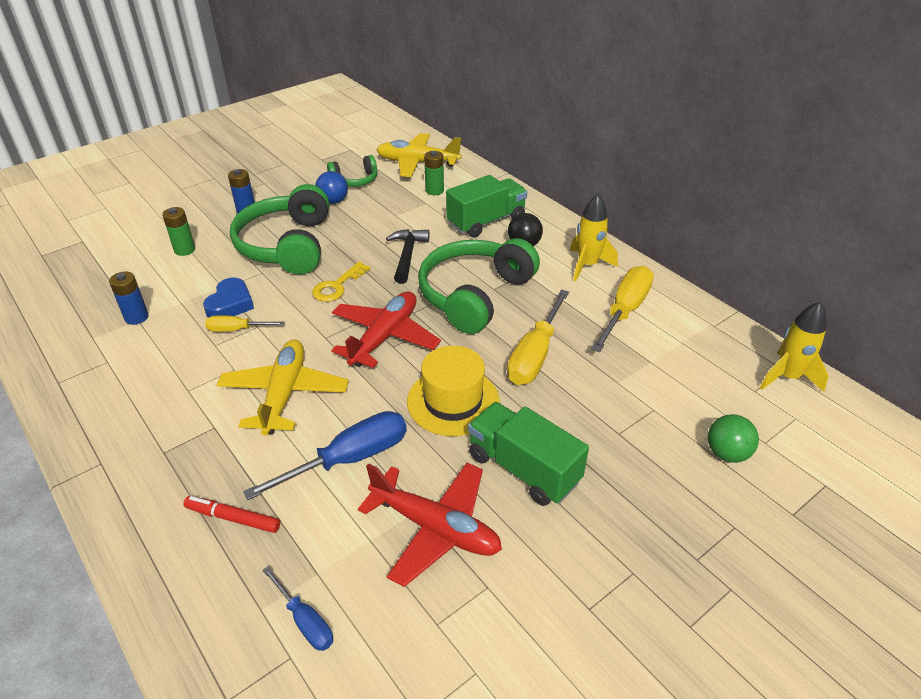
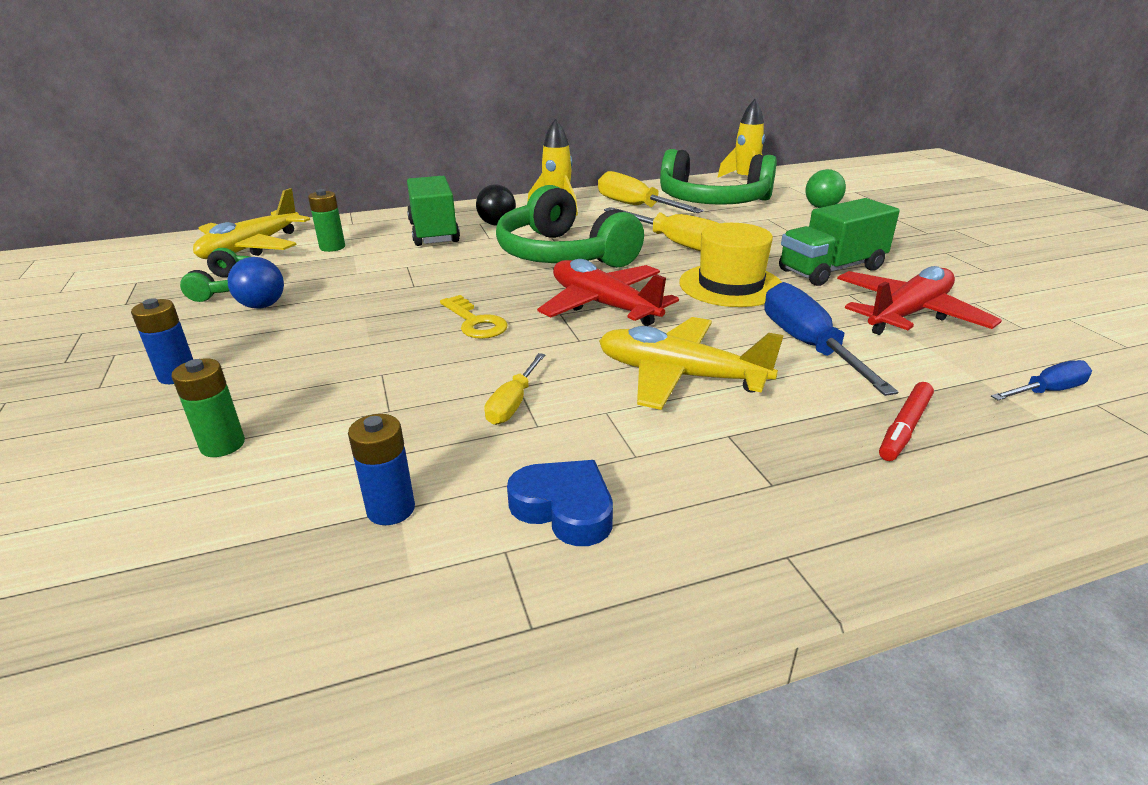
camera: 70 degrees left, 10 degrees down
(230, 304) = (441, 405): blue heart -> blue heart (564, 509)
(286, 245) = (333, 348): green headphones -> green headphones (712, 201)
(407, 255) = (453, 276): black hammer -> none

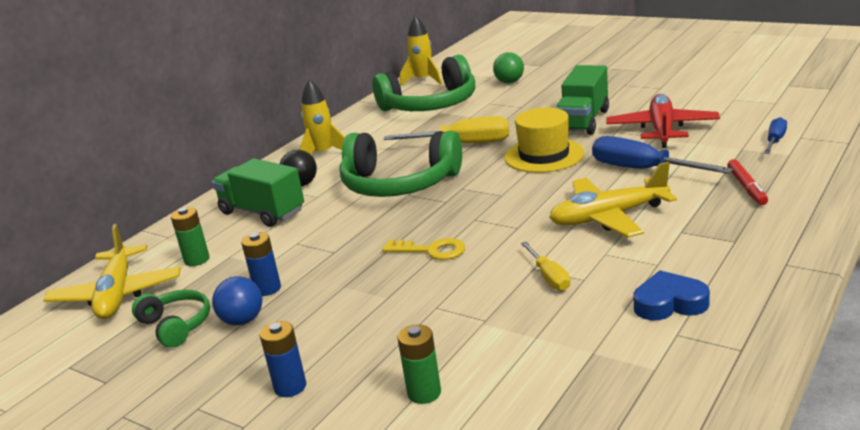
camera: 35 degrees left, 5 degrees down
(391, 509) = (590, 355): blue battery -> blue battery (267, 288)
(603, 305) = (492, 202): red plane -> none
(635, 206) = (382, 130): yellow screwdriver -> none

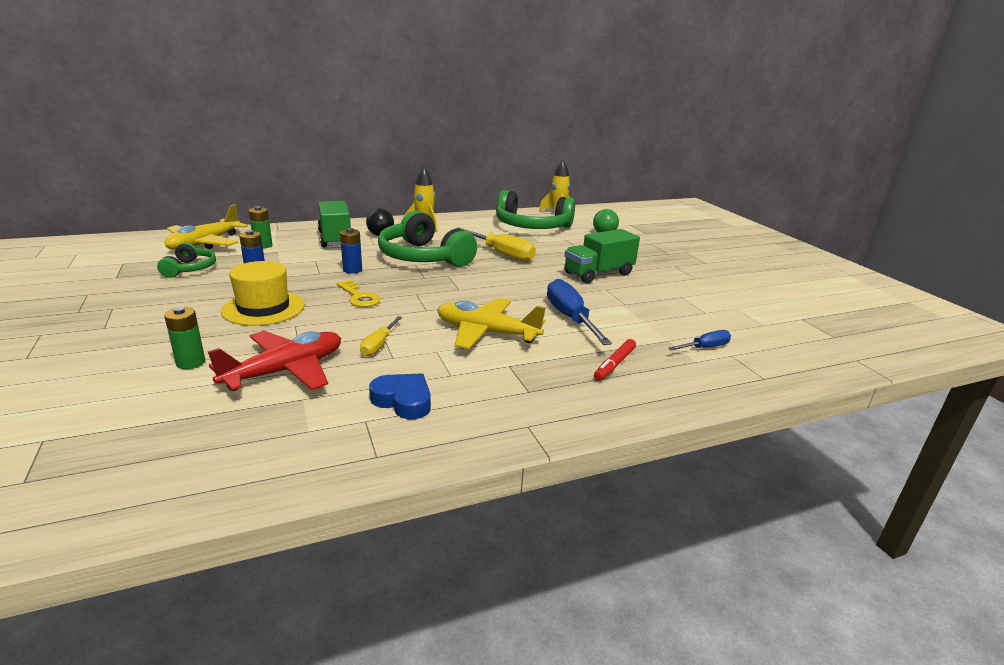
camera: 30 degrees right, 0 degrees up
(242, 321) = (214, 282): blue ball -> none
(290, 387) = (157, 322): blue battery -> blue battery (352, 270)
(544, 155) = (531, 281): yellow hat -> yellow hat (263, 308)
(662, 130) = (638, 302): red plane -> red plane (285, 371)

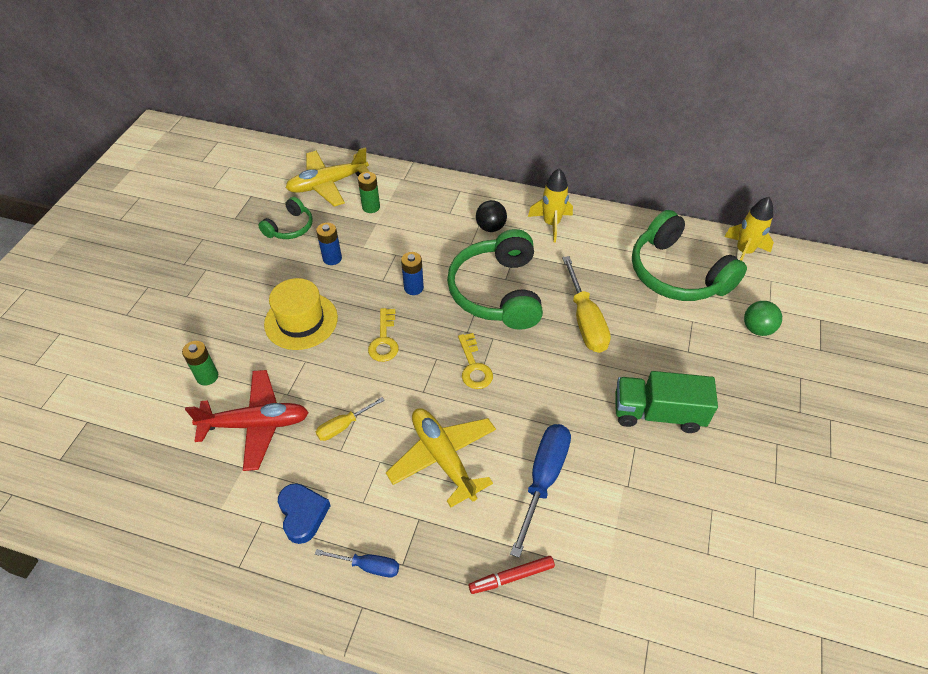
camera: 40 degrees right, 25 degrees up
(335, 239) = (442, 219): green truck -> none
(451, 289) = (474, 366): none -> yellow key
(705, 347) = (633, 610): blue screwdriver -> blue screwdriver (368, 566)

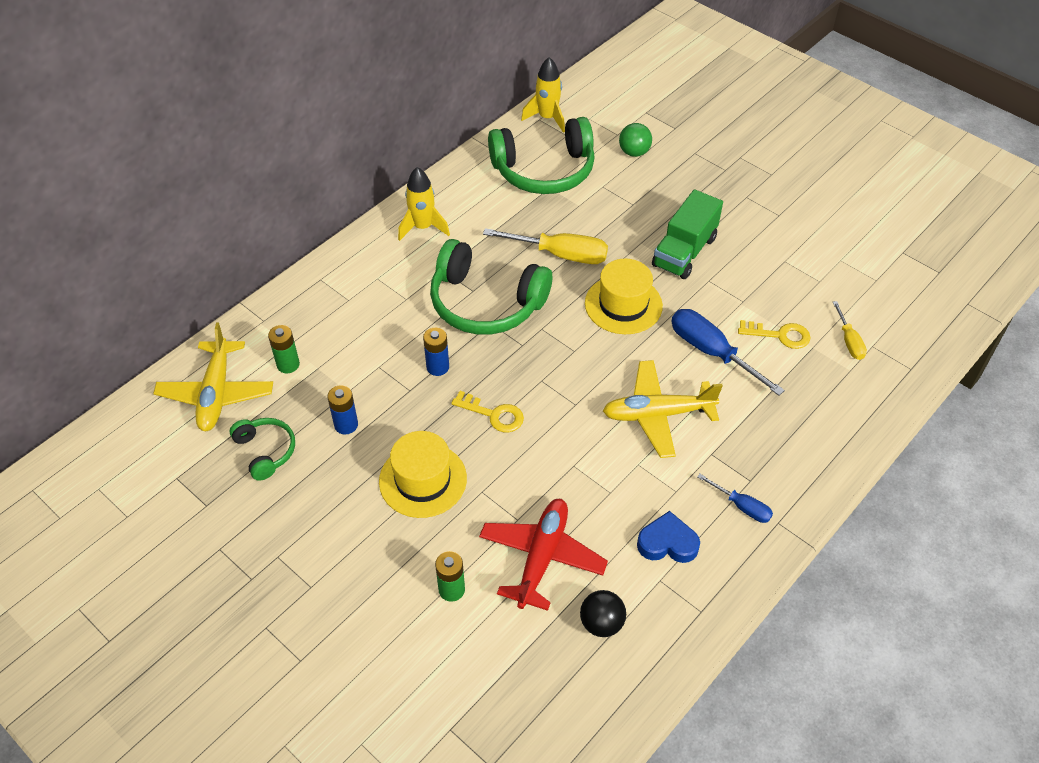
camera: 65 degrees left, 0 degrees up
(343, 426) = (583, 481): yellow screwdriver -> yellow screwdriver (849, 341)
(368, 566) = (741, 506): blue screwdriver -> blue screwdriver turned 90 degrees clockwise
(474, 366) = (567, 355): yellow key -> yellow key (780, 335)
(490, 227) = (394, 275): black ball -> black ball (601, 623)
(511, 577) = (791, 408): red marker -> none
(557, 387) = (623, 304): none -> yellow hat

